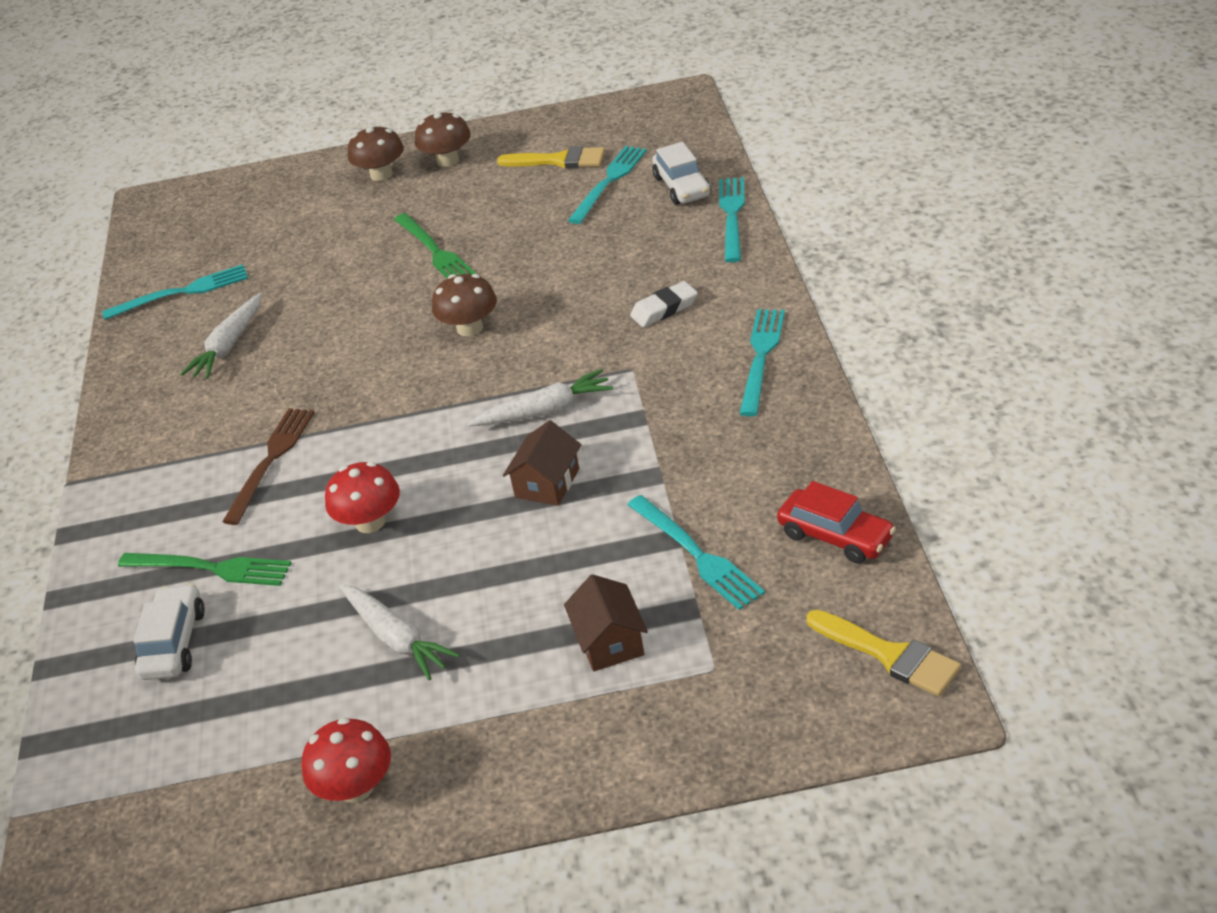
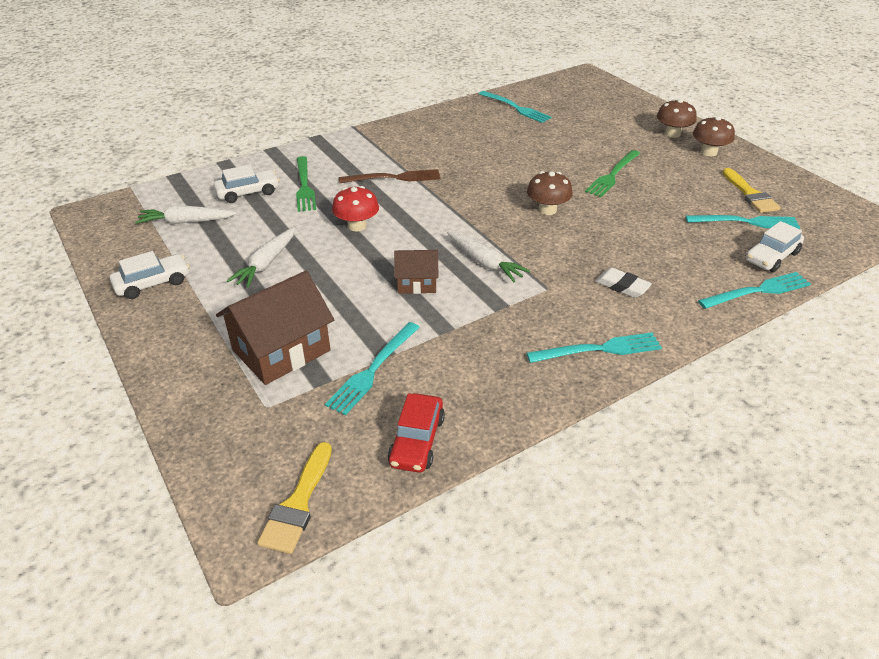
camera: 60 degrees right, 0 degrees up
(229, 346) = (480, 135): white carrot -> white carrot (186, 222)
(356, 787) = (153, 283): red mushroom -> white car
(610, 642) = (281, 350): brown house -> brown house, size x1.78

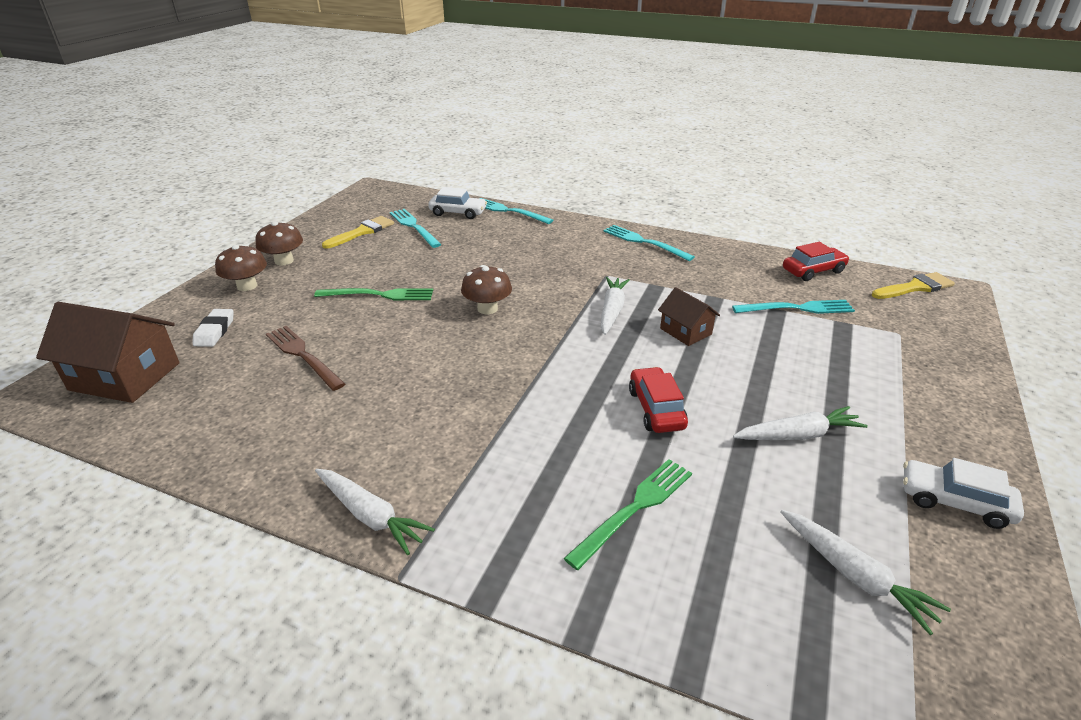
camera: 125 degrees left, 5 degrees down
(248, 193) = (719, 561): white car -> none
(281, 350) = (856, 356): brown house -> brown house (125, 376)
(357, 226) = (656, 409): red mushroom -> red car
(394, 127) = (371, 516): none -> white carrot
(394, 178) = (526, 434): brown fork -> brown fork (303, 355)
(516, 108) = (216, 416): turquoise fork -> none
(622, 286) = (564, 250): white eraser -> white eraser (215, 331)

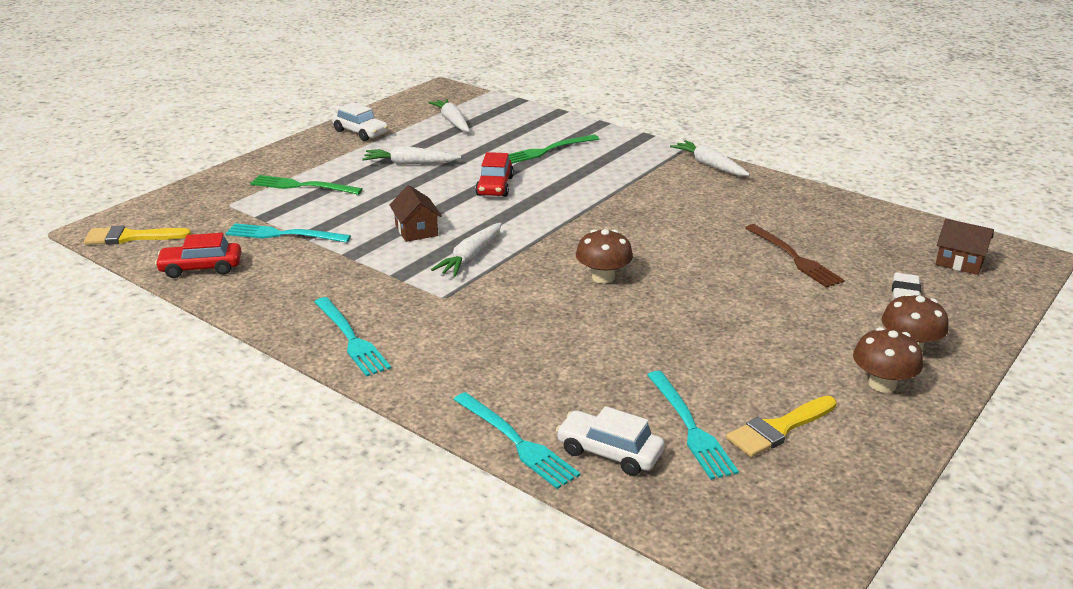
camera: 165 degrees left, 5 degrees down
(125, 376) = (959, 262): brown house -> brown house, size x0.56
(379, 295) = (729, 310): green fork -> green fork (302, 186)

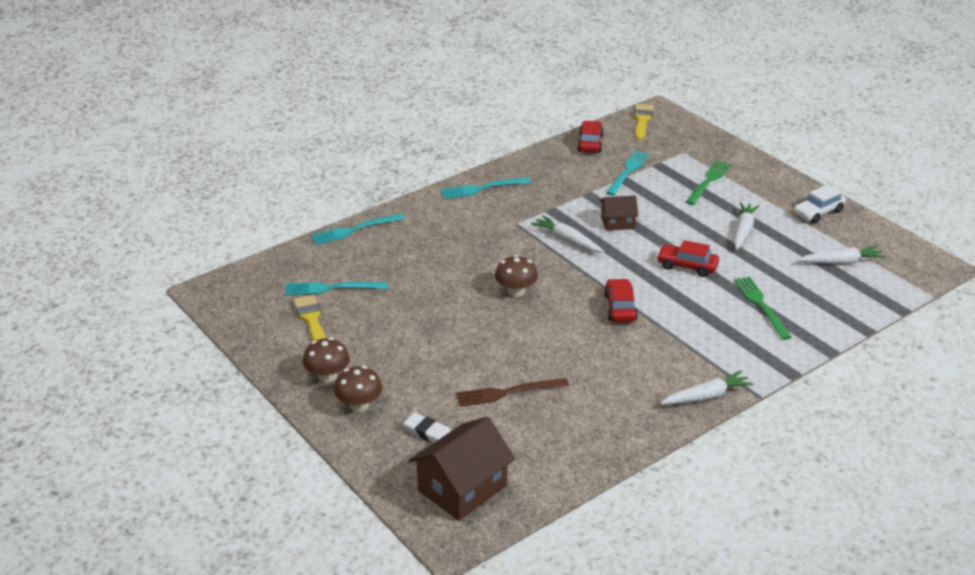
camera: 105 degrees right, 5 degrees up
(596, 214) = (620, 308): none -> red car
(609, 452) = (328, 257): white car -> none
(959, 262) = (462, 488): brown house -> brown house, size x1.78

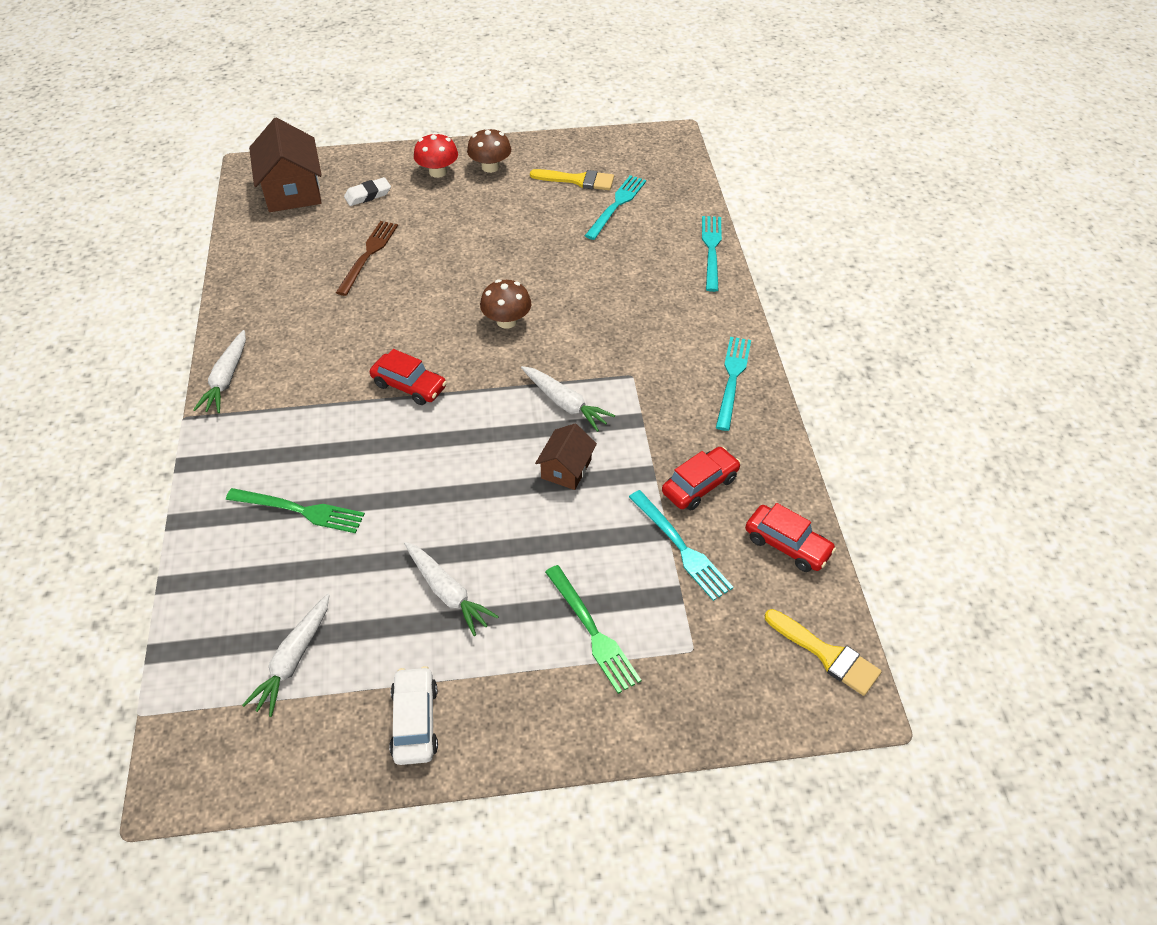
camera: 120 degrees right, 15 degrees up
(359, 405) = (438, 172): brown mushroom -> red mushroom
(567, 240) = (565, 403): white carrot -> white carrot turned 60 degrees clockwise
(687, 266) = (427, 485): red car -> red car (700, 485)

